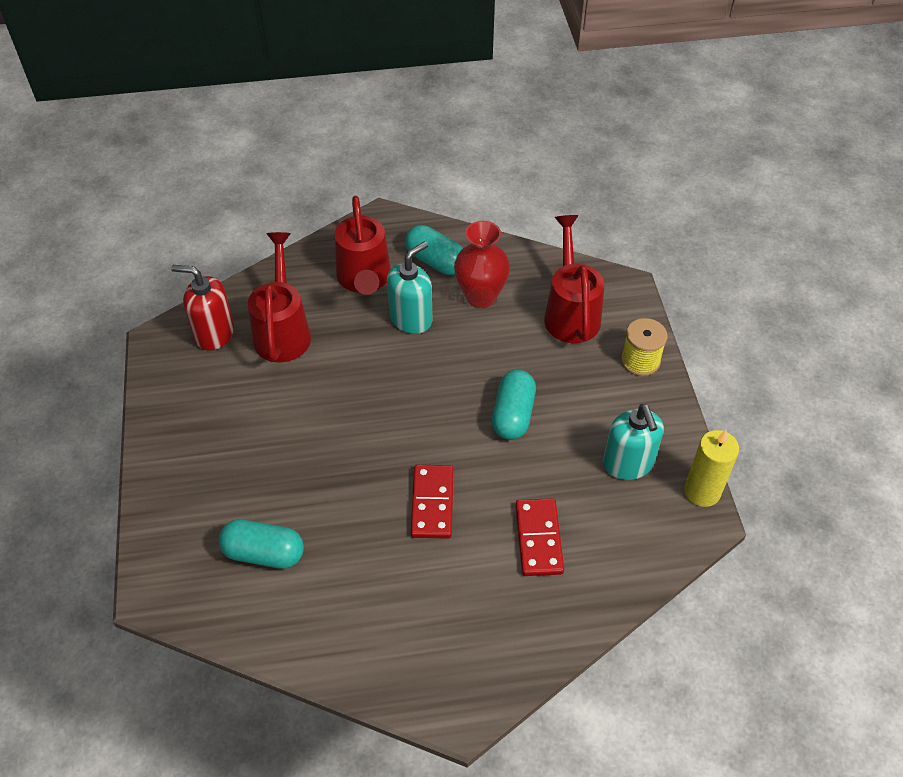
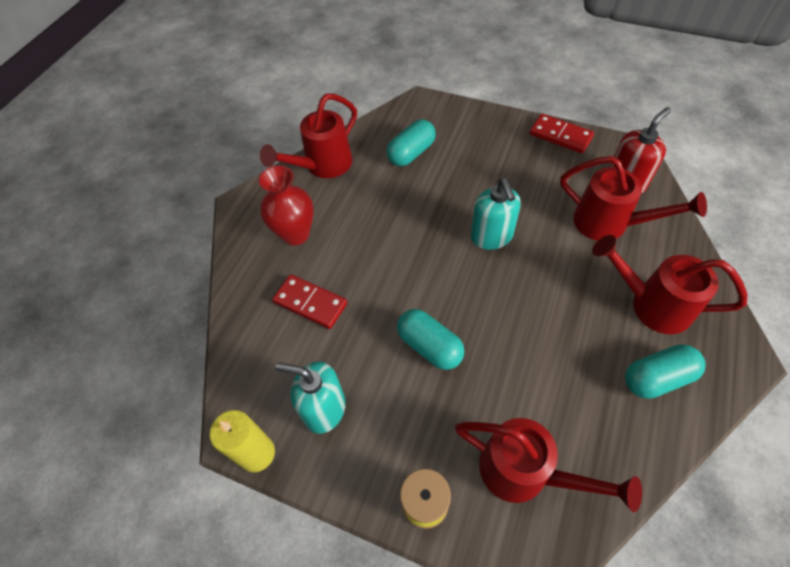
camera: 125 degrees right, 5 degrees up
(339, 648) = (323, 166): none -> red watering can
(411, 319) = (582, 320): turquoise soap dispenser -> turquoise soap dispenser (491, 237)
(432, 503) = (385, 252): red domino -> red domino (560, 136)
(481, 297) = (587, 395): red vase -> red vase (295, 234)

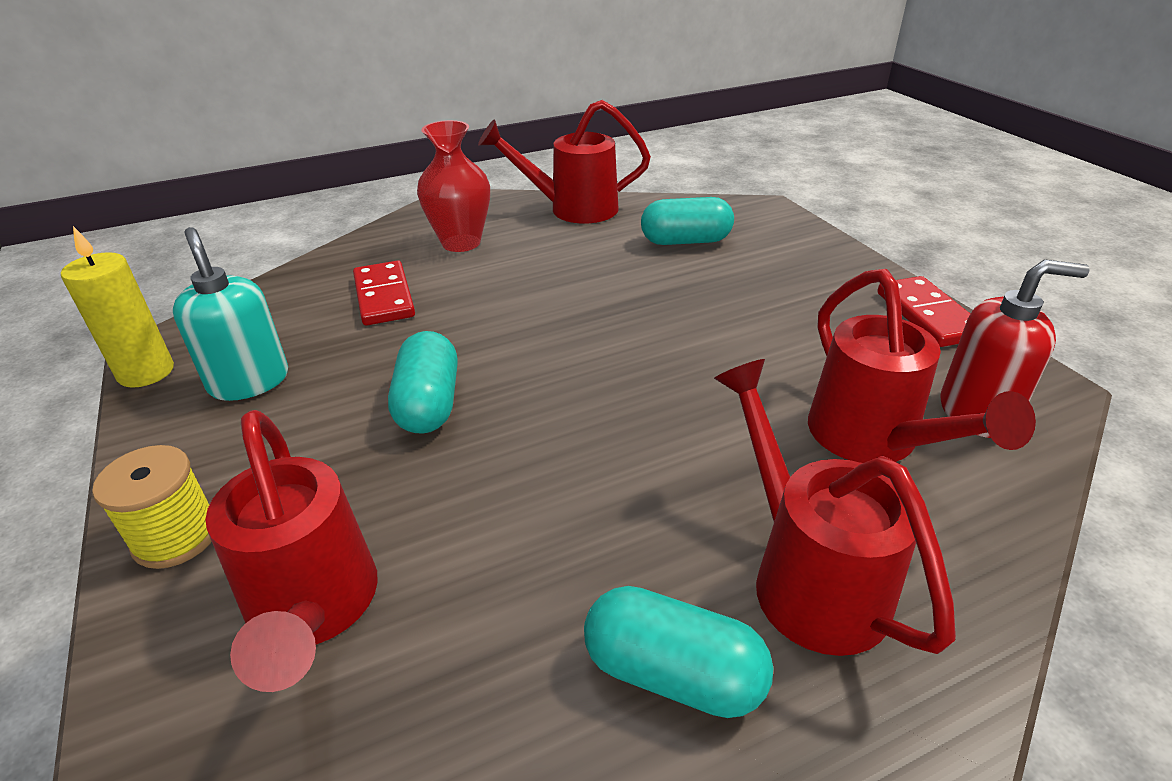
camera: 40 degrees right, 20 degrees down
(491, 237) = (667, 356): turquoise soap dispenser -> none

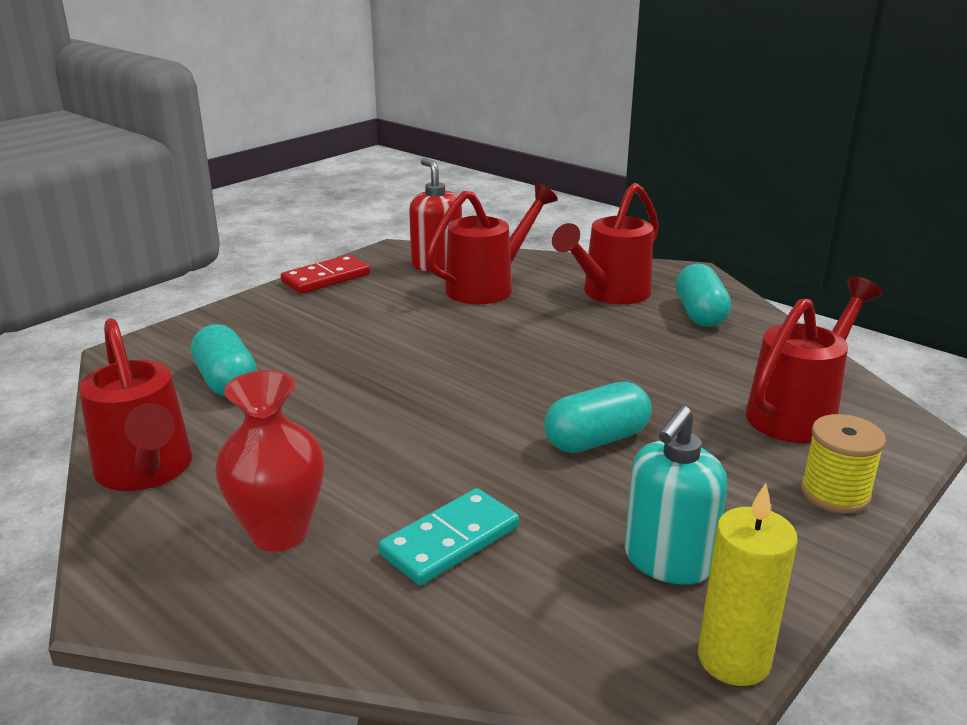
camera: 115 degrees left, 10 degrees down
(384, 297) = (450, 540): red domino -> turquoise domino

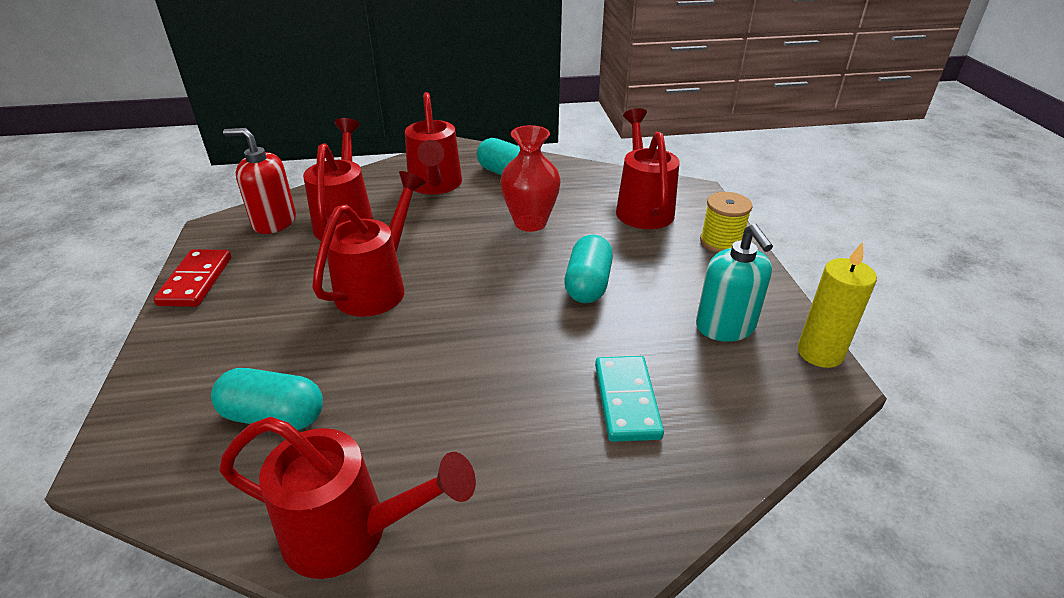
camera: 50 degrees left, 10 degrees up
(279, 533) = (532, 484): red vase -> red vase (530, 223)
(424, 343) = (377, 287): none -> red watering can

